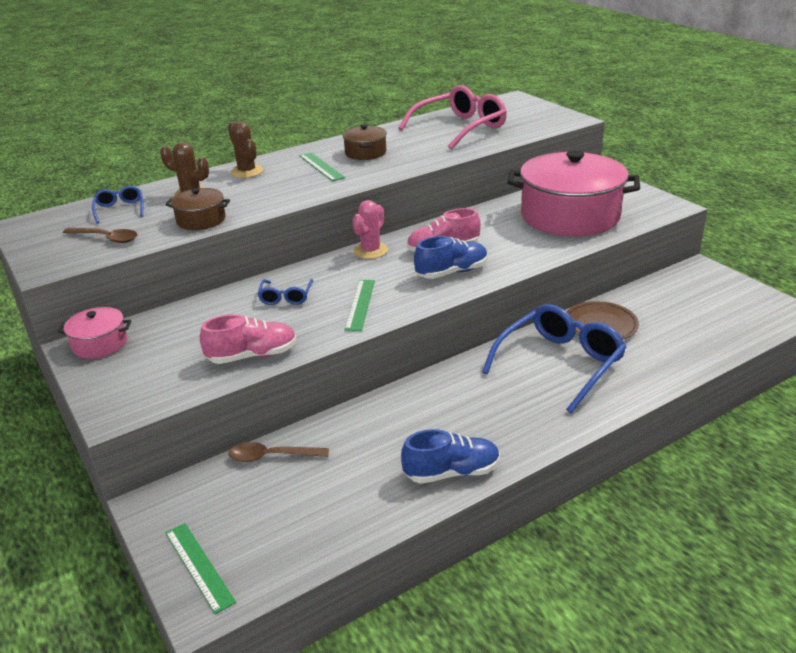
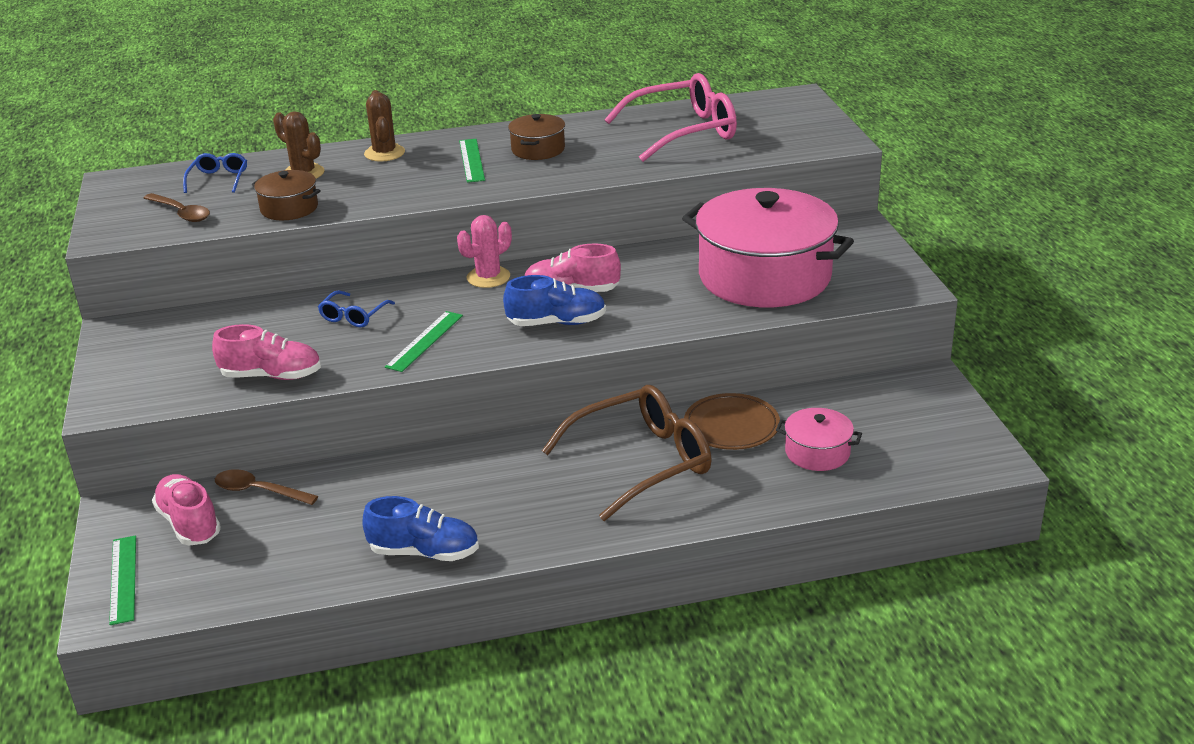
camera: 20 degrees right, 0 degrees up
(100, 344) = (136, 330): pink pot -> pink pot (817, 452)
(228, 499) = (189, 523): none -> pink shoe
(560, 364) = (641, 462): blue glasses -> brown glasses

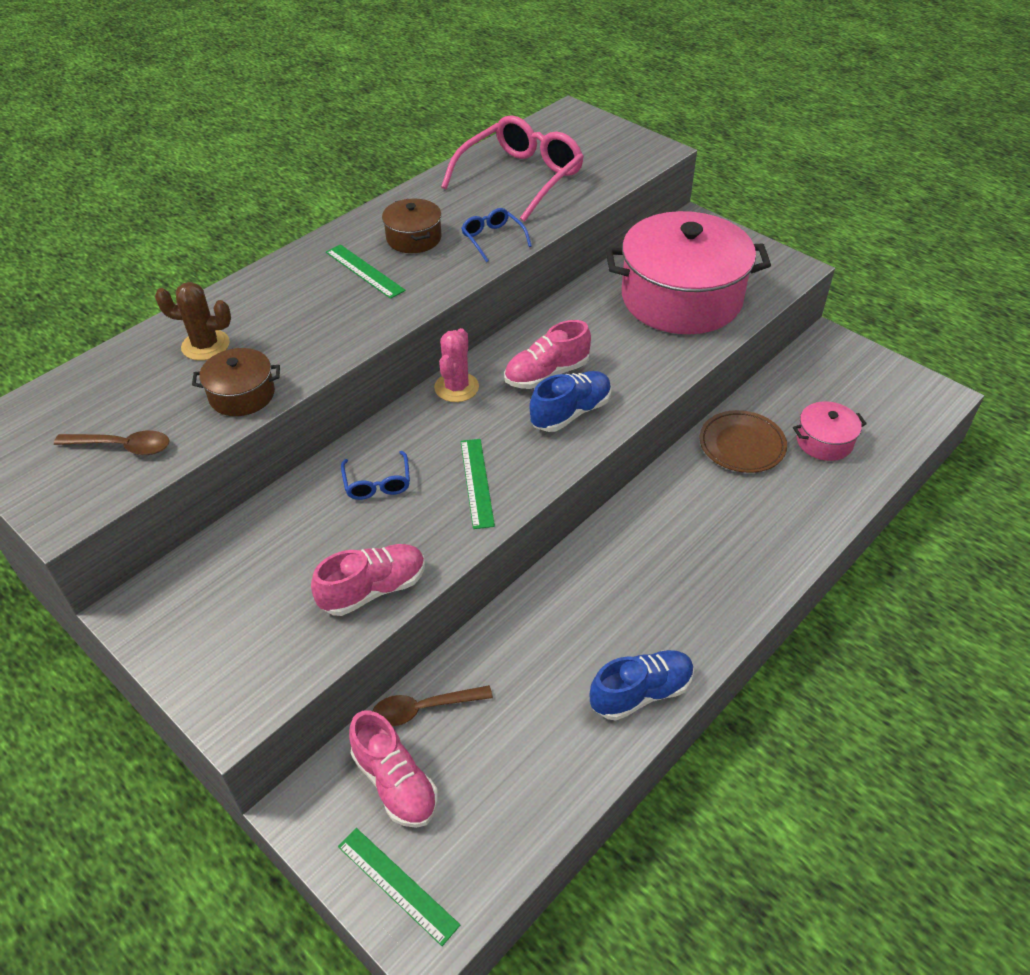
camera: 35 degrees left, 15 degrees up
(189, 523) = (395, 782): pink shoe -> pink shoe turned 150 degrees counterclockwise
(218, 179) = (115, 386): blue glasses -> blue glasses (493, 239)
(384, 153) = (265, 291): brown cactus -> none
(641, 462) = (713, 511): brown glasses -> none

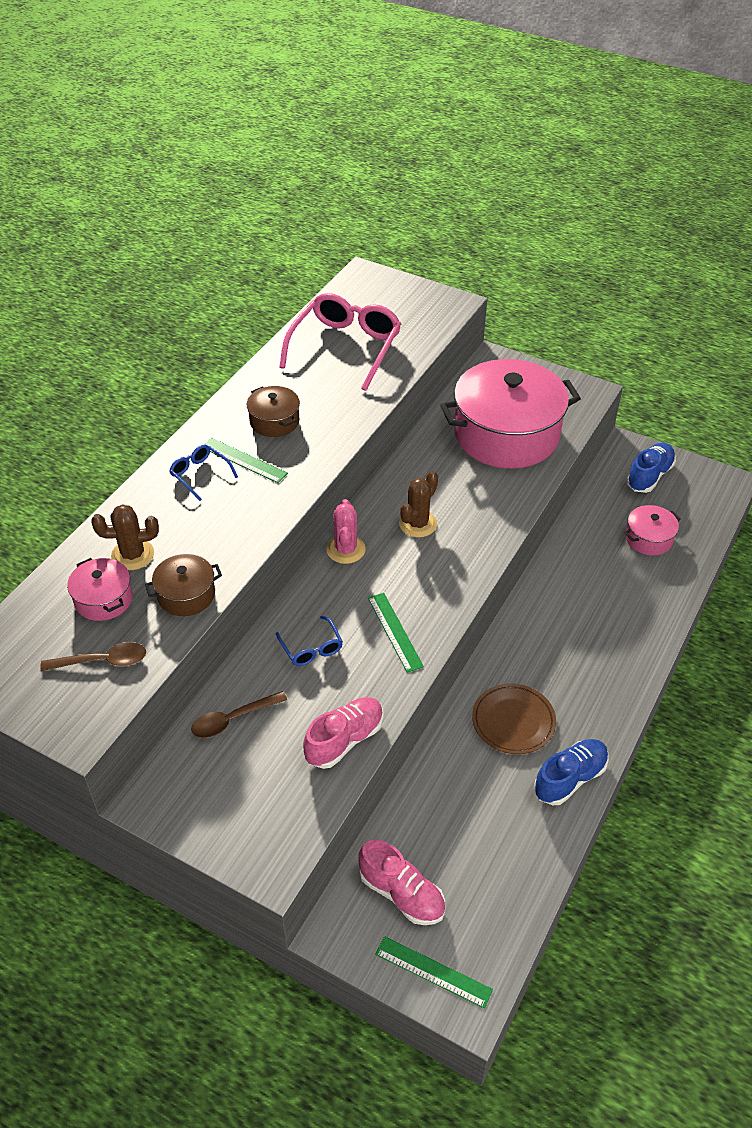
camera: 15 degrees left, 0 degrees up
(154, 384) = (103, 599): none -> pink pot
(424, 709) = (402, 830): brown spoon -> brown spoon (232, 719)
(493, 239) = (344, 411): blue glasses -> blue glasses (200, 475)
(546, 374) = (418, 524): pink shoe -> brown cactus
(571, 413) = (450, 555): blue shoe -> blue shoe (649, 476)
(742, 445) = (584, 554): brown plate -> brown plate (513, 721)

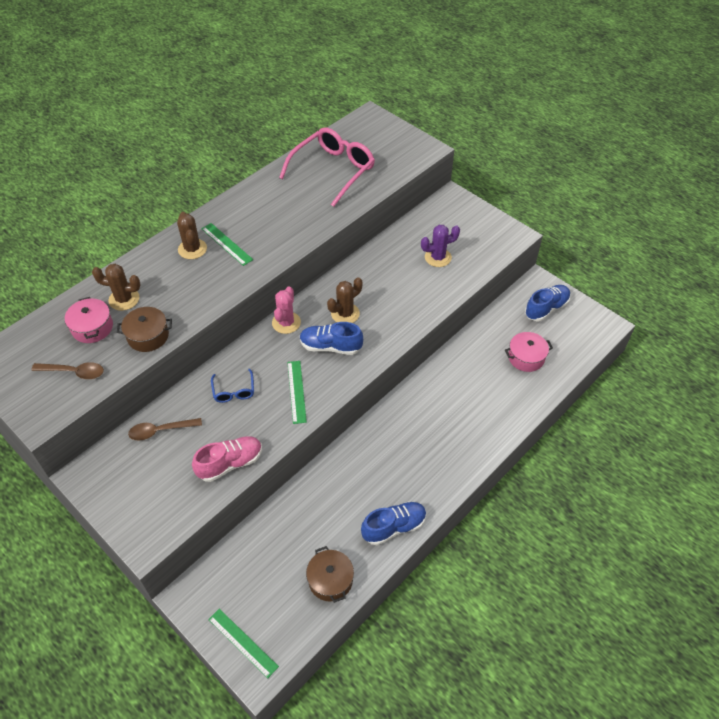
camera: 15 degrees right, 5 degrees up
(200, 475) = (192, 249): blue glasses -> brown cactus
(274, 421) = (260, 218): brown pot -> brown pot (330, 580)
(401, 894) = (242, 581): pink shoe -> none
(416, 567) = (330, 346): none -> blue shoe
(506, 434) = (438, 257): pink pot -> purple cactus
(513, 721) = (369, 475): brown plate -> none

